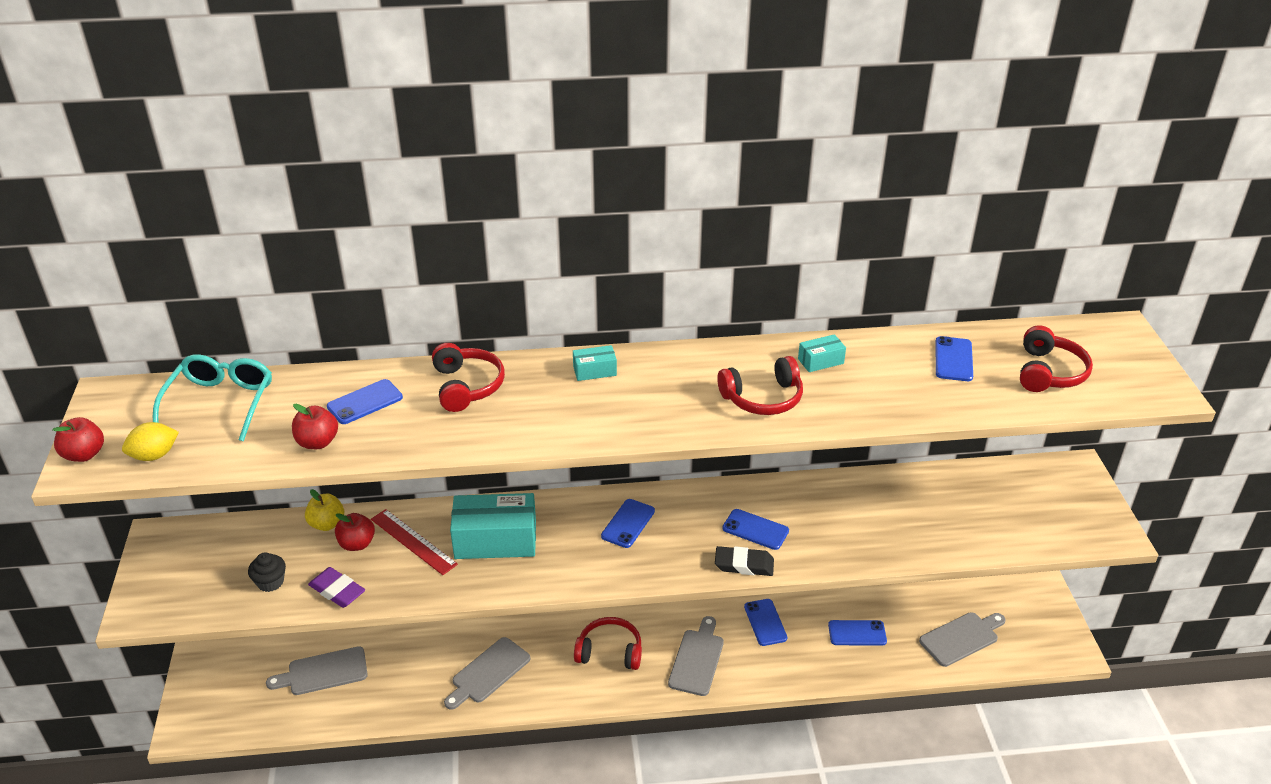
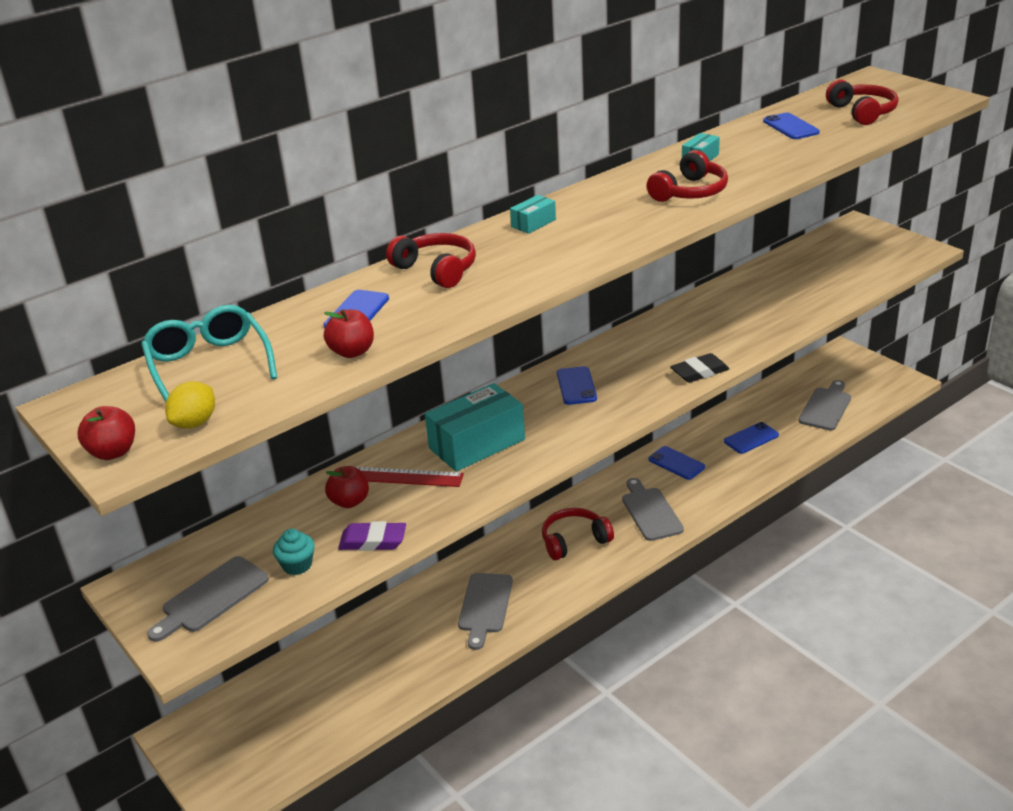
camera: 30 degrees left, 5 degrees down
(270, 582) = (297, 565): black cupcake -> turquoise cupcake
(323, 672) = (326, 683): grey cutting board -> grey cutting board (211, 597)
(327, 524) = (301, 501): yellow apple -> none
(755, 530) = (681, 348): blue phone -> none

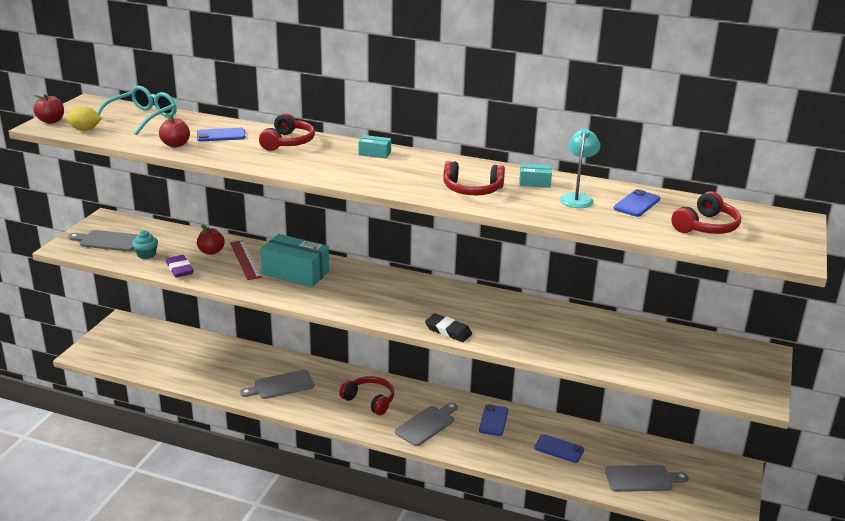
camera: 55 degrees right, 5 degrees down
(576, 386) = (388, 289): blue phone -> none
(755, 148) = (577, 198): none -> turquoise lamp

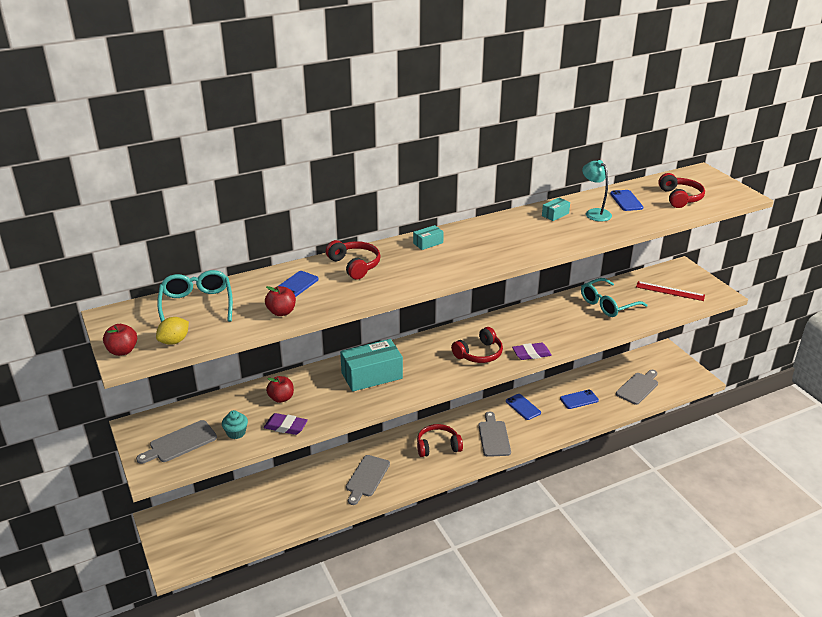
camera: 45 degrees left, 5 degrees up
(245, 260) = (318, 388): red ruler -> red ruler (670, 291)
(448, 331) = (531, 354): black eraser -> purple eraser
(472, 190) = (537, 238): red headphones -> red headphones (479, 354)
(605, 338) = (608, 304): none -> turquoise glasses

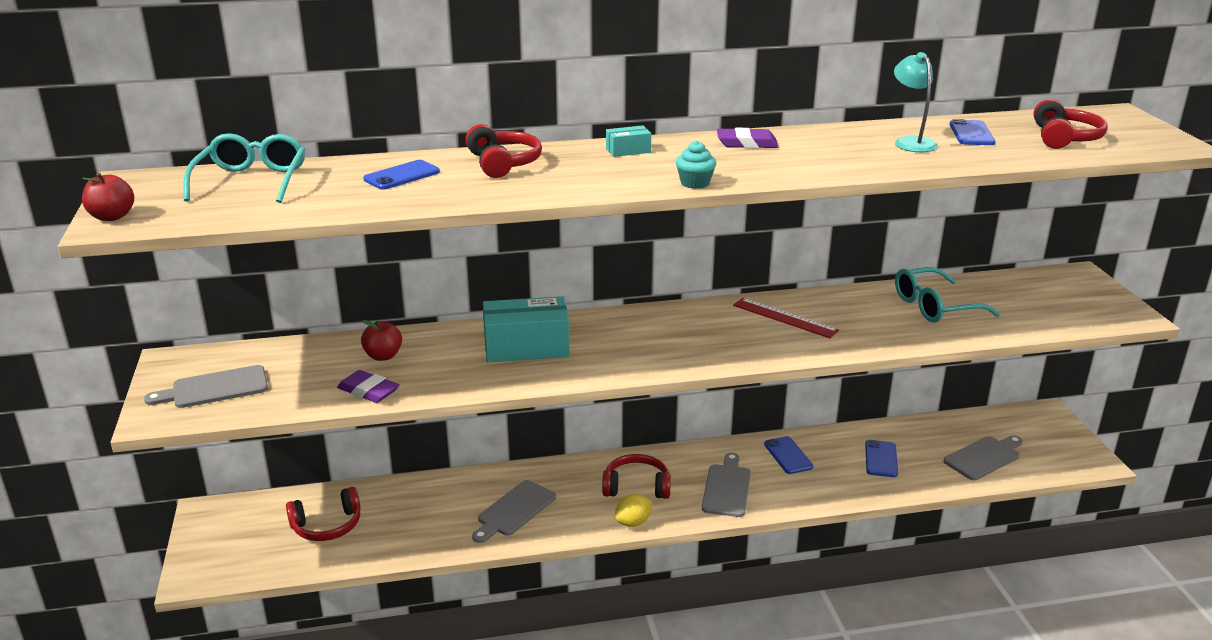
camera: 15 degrees right, 5 degrees down
(174, 341) = (188, 215): yellow lemon -> yellow lemon (633, 522)
(236, 433) = (296, 388): turquoise cupcake -> turquoise cupcake (695, 183)
(281, 312) = (359, 201): red apple -> none
(479, 354) = (701, 342): red headphones -> red headphones (327, 526)
(531, 354) = (782, 353): purple eraser -> purple eraser (747, 143)
(555, 214) = (846, 138): turquoise box -> none
(579, 399) = (881, 459): blue phone -> blue phone turned 75 degrees counterclockwise
(670, 291) = (1046, 302): red ruler -> red ruler (785, 318)

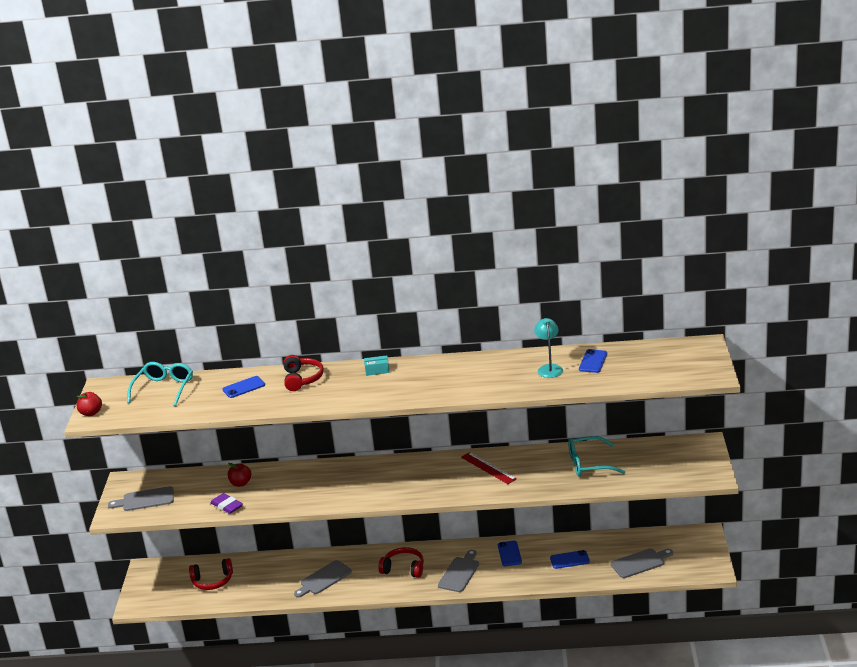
camera: 15 degrees right, 0 degrees up
(526, 347) = (324, 481): turquoise box -> none
(633, 522) = (392, 591): yellow lemon -> none
(695, 183) = (400, 399): turquoise cupcake -> none
(747, 143) = (449, 366): purple eraser -> none
(881, 459) = (569, 560): blue phone -> blue phone turned 60 degrees clockwise
(1064, 138) = (648, 367): red headphones -> none

